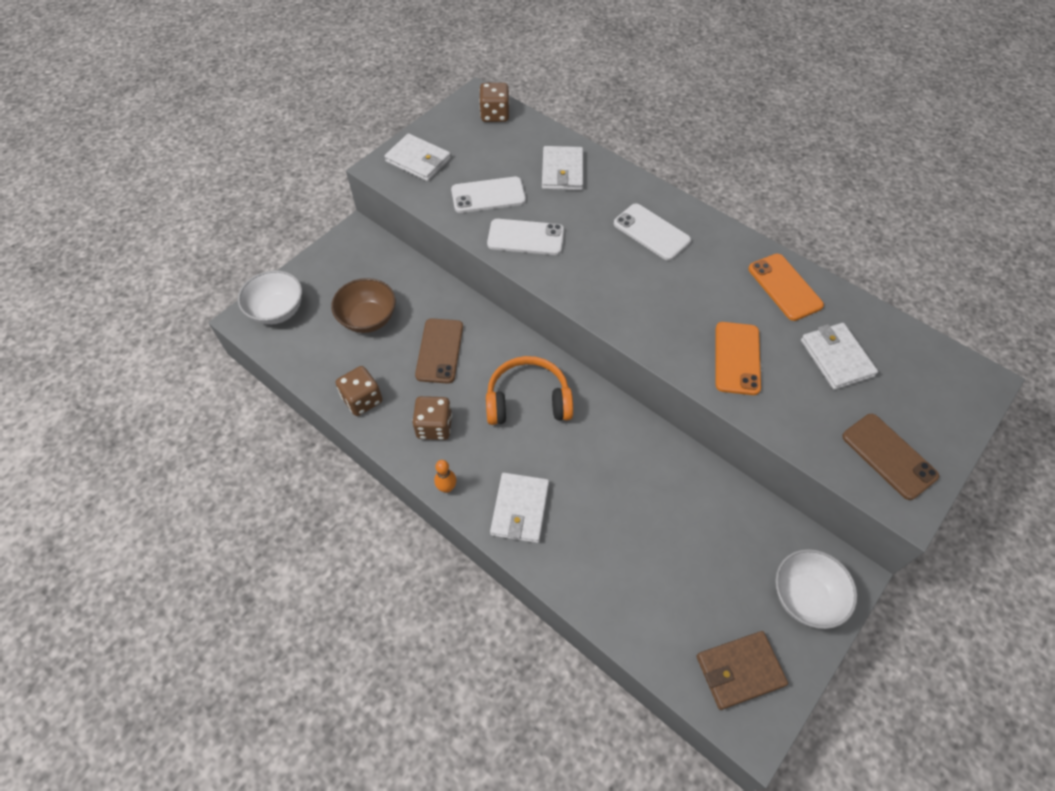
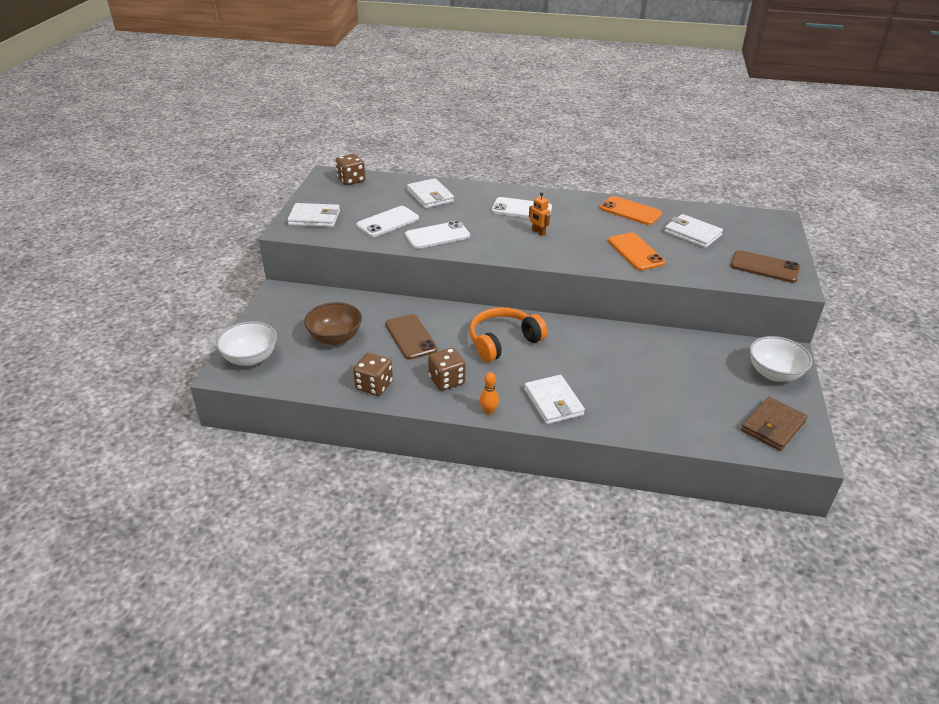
camera: 30 degrees left, 20 degrees down
(643, 278) = (538, 232): none -> orange robot

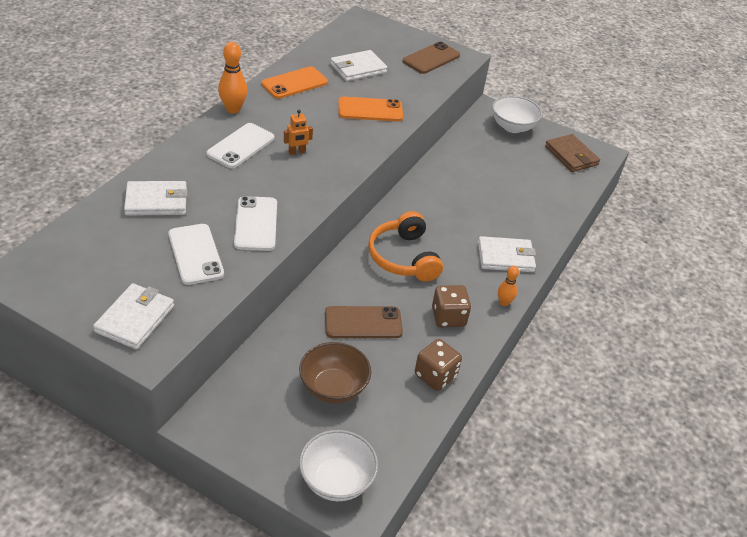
camera: 75 degrees left, 5 degrees up
(351, 180) = (52, 258): brown dice -> none
(564, 196) = (233, 109): none -> orange bowling pin

